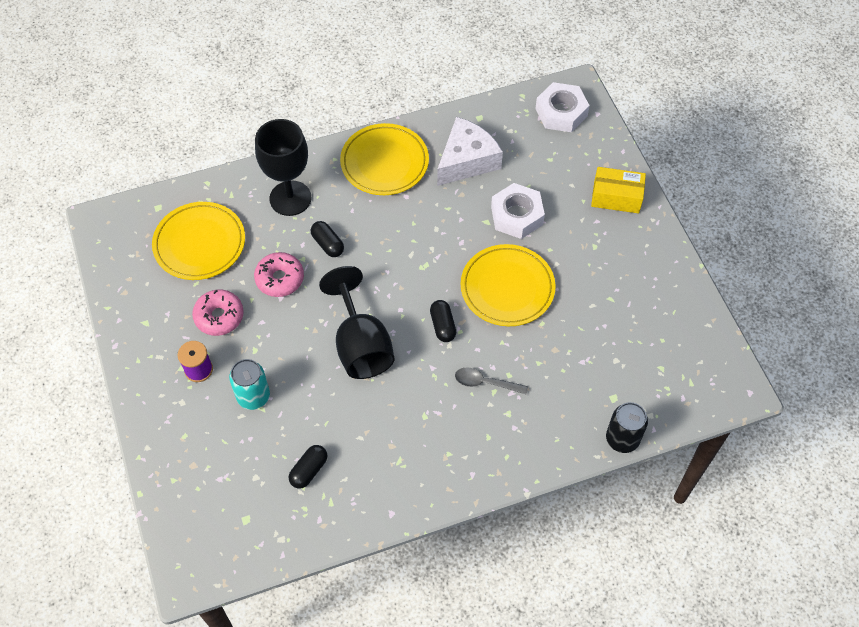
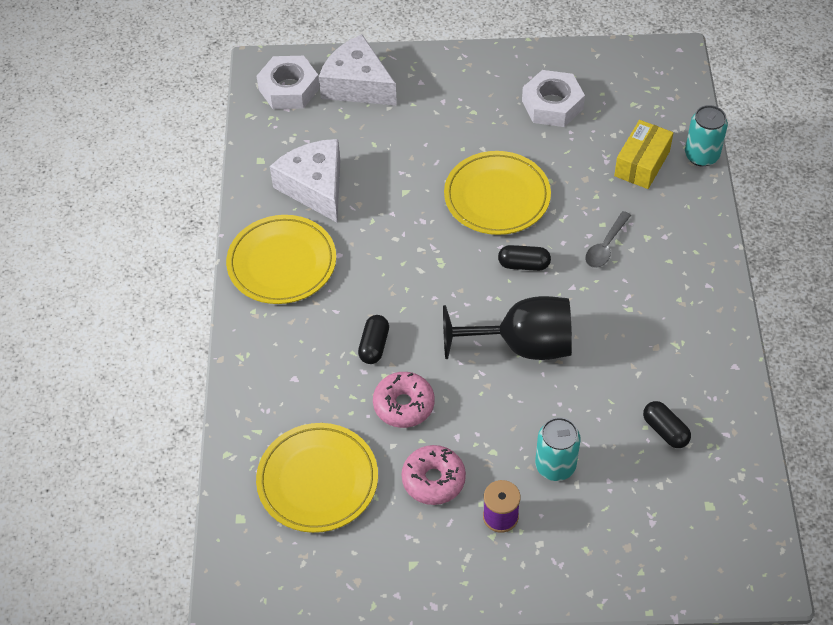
camera: 70 degrees left, 5 degrees down
(290, 198) = (291, 369): black goblet -> none
(327, 244) = (374, 346): black capsule -> black capsule turned 60 degrees counterclockwise
(516, 216) = (408, 164): white nut -> white nut (552, 105)
(586, 156) = (357, 85): none -> white cheese
(616, 197) = (420, 77): yellow box -> yellow box (642, 163)
(622, 439) = (701, 156): black can -> turquoise can

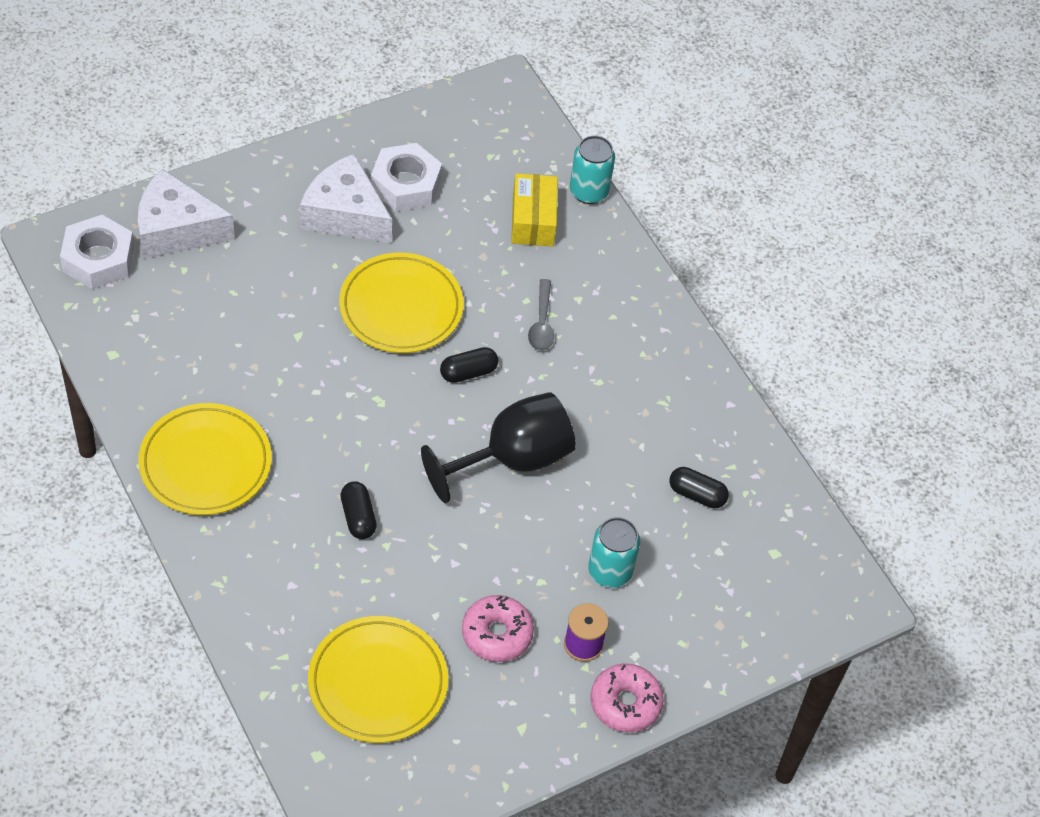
camera: 35 degrees left, 0 degrees up
(315, 187) = (194, 364): white cheese -> white cheese (345, 214)
(403, 405) = (424, 568): pink donut -> pink donut (625, 703)

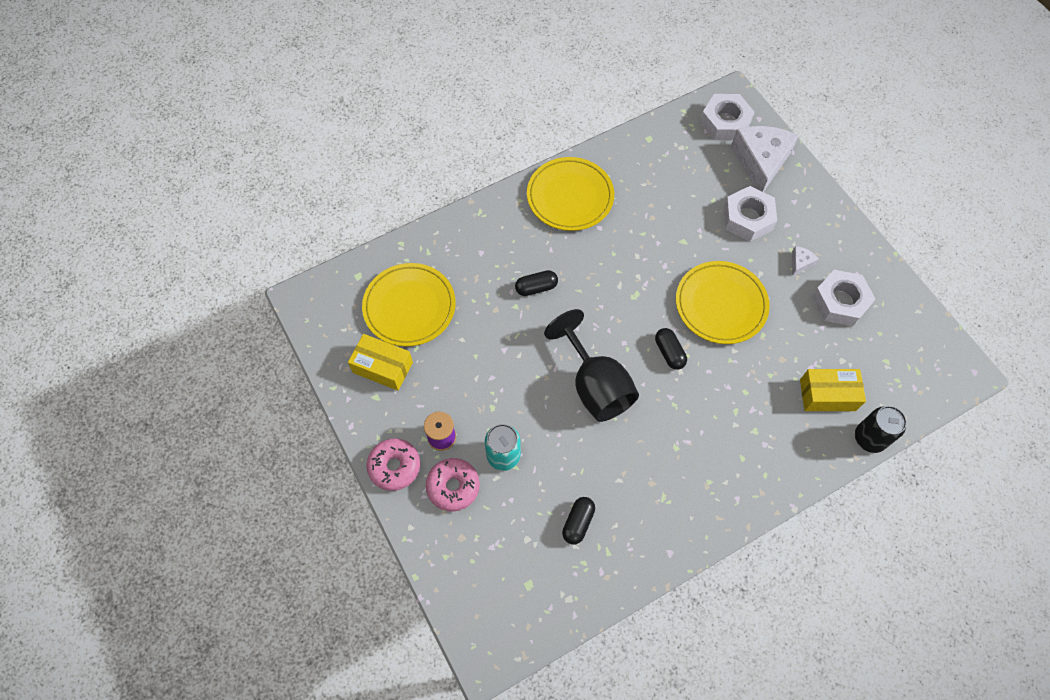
camera: 95 degrees right, 10 degrees up
(268, 258) = (748, 218): none -> white nut
(345, 214) = (800, 263): white cheese -> white cheese, size x0.41
(475, 719) = (382, 367): none -> yellow box
(496, 634) = (448, 379): pink donut -> pink donut (453, 487)
(541, 323) = (725, 403): grey spoon -> none
(588, 192) = (869, 438): turquoise can -> black can

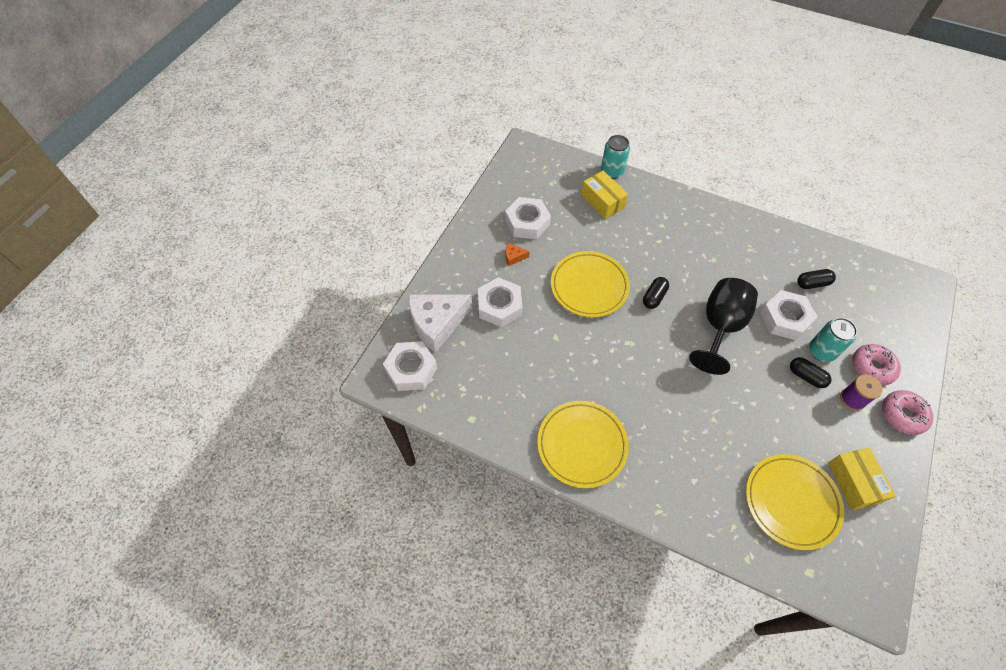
camera: 125 degrees left, 5 degrees down
(536, 288) = (685, 415): black capsule -> black capsule (806, 376)
(560, 454) = (785, 319): none -> white nut
(800, 263) = (514, 257): white cheese -> orange cheese
(869, 438) = (612, 171): black can -> turquoise can

